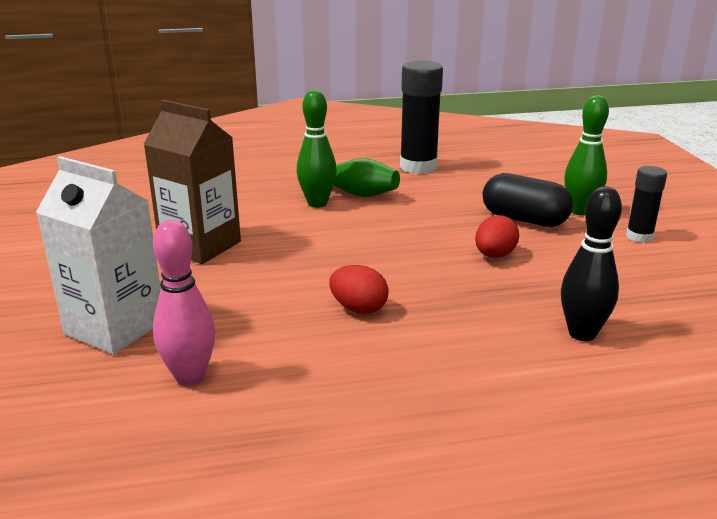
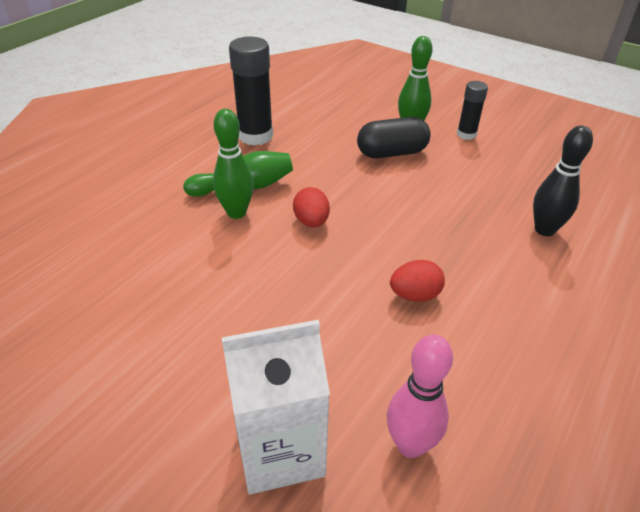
camera: 45 degrees left, 15 degrees up
(200, 245) = (210, 314): brown carton -> none
(494, 255) = (420, 195): red egg -> red egg (311, 222)

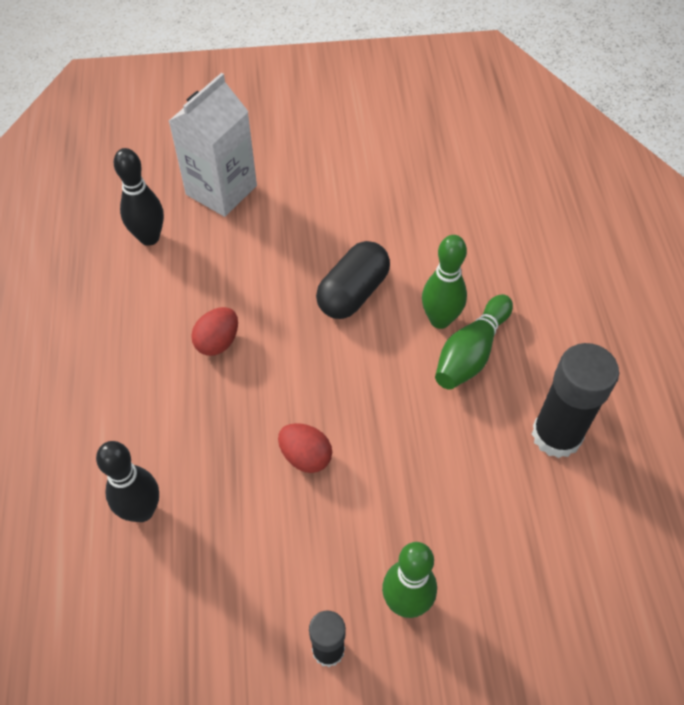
camera: 140 degrees right, 15 degrees up
(311, 222) = (367, 356): red egg -> red egg (305, 456)
(392, 153) = (386, 526): black capsule -> black capsule (353, 293)
(410, 445) = (149, 237): pink bowling pin -> black bowling pin

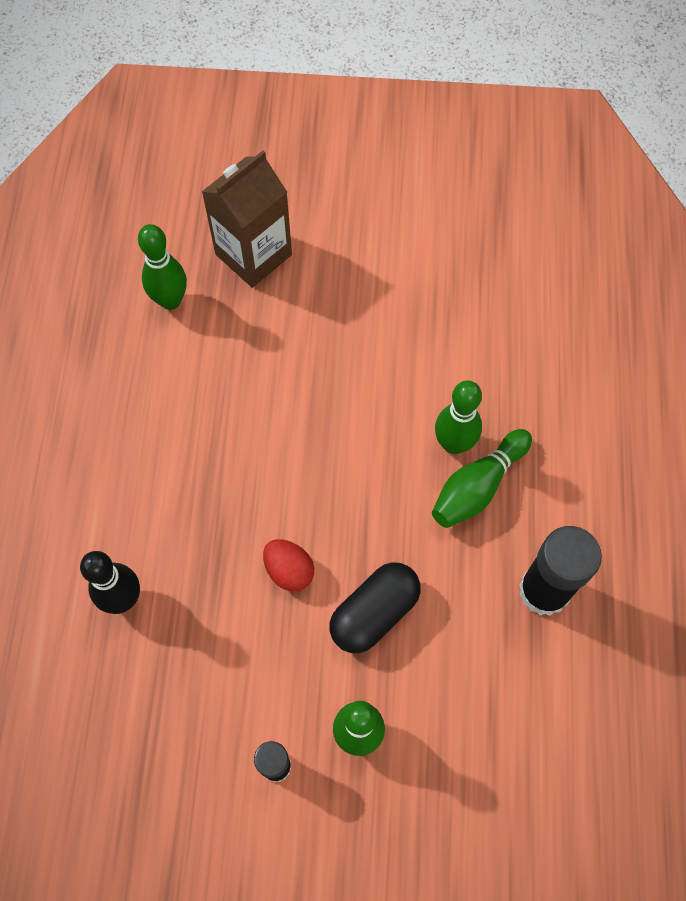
camera: 10 degrees right, 10 degrees up
(149, 237) = (170, 300): black bowling pin -> green bowling pin
(218, 342) = (222, 432): red egg -> none
(221, 190) = (253, 254): white carton -> brown carton
(353, 293) = (370, 398): black capsule -> black capsule (374, 613)

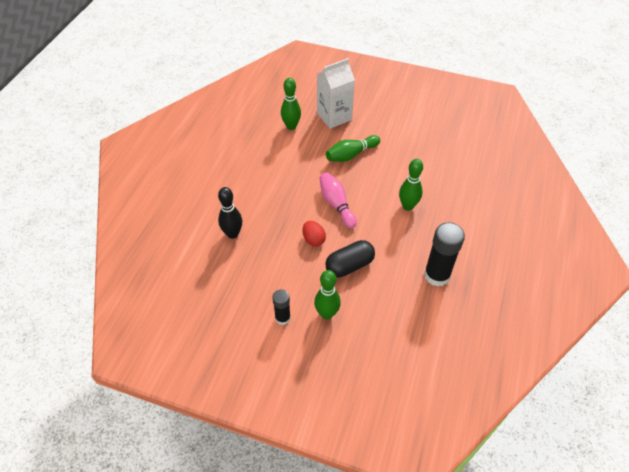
camera: 15 degrees right, 15 degrees down
(253, 254) = (334, 116): brown carton -> white carton
(313, 474) = (336, 204): none -> pink bowling pin
(478, 486) = (415, 225): green bowling pin -> green bowling pin (351, 155)

